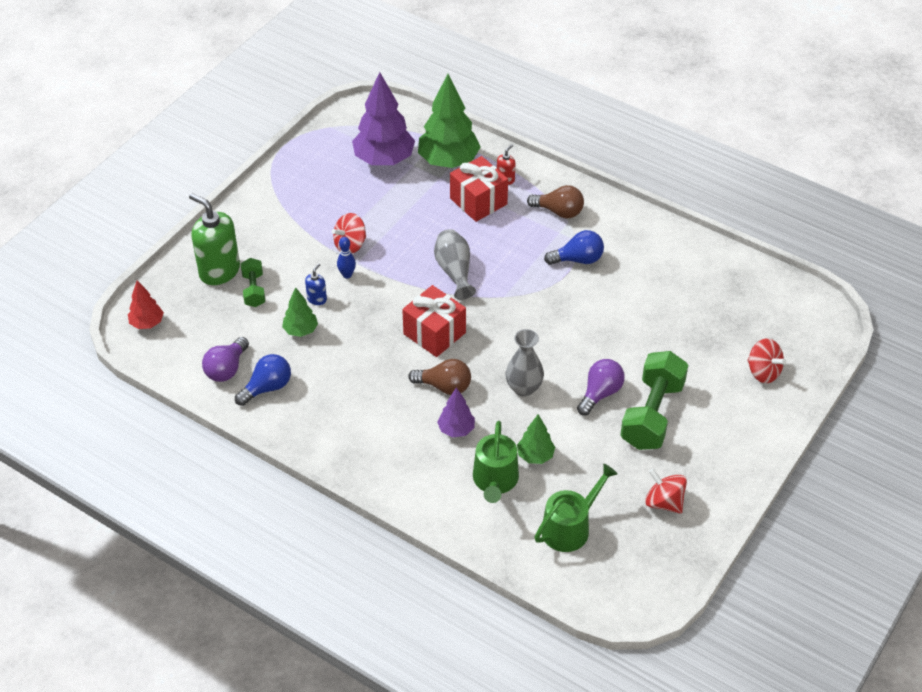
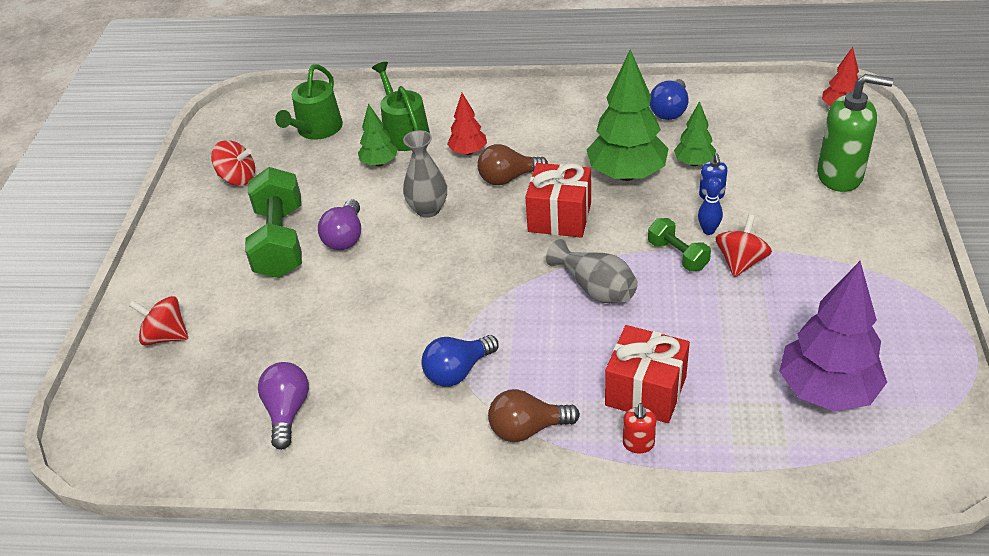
camera: 155 degrees right, 5 degrees down
(226, 369) = (722, 108): purple light bulb -> purple light bulb (287, 411)
(254, 290) = (783, 175): green dumbbell -> green dumbbell (677, 255)
(448, 161) = (741, 433): green tree -> green tree (627, 174)
(456, 429) = (468, 152): purple tree -> red tree

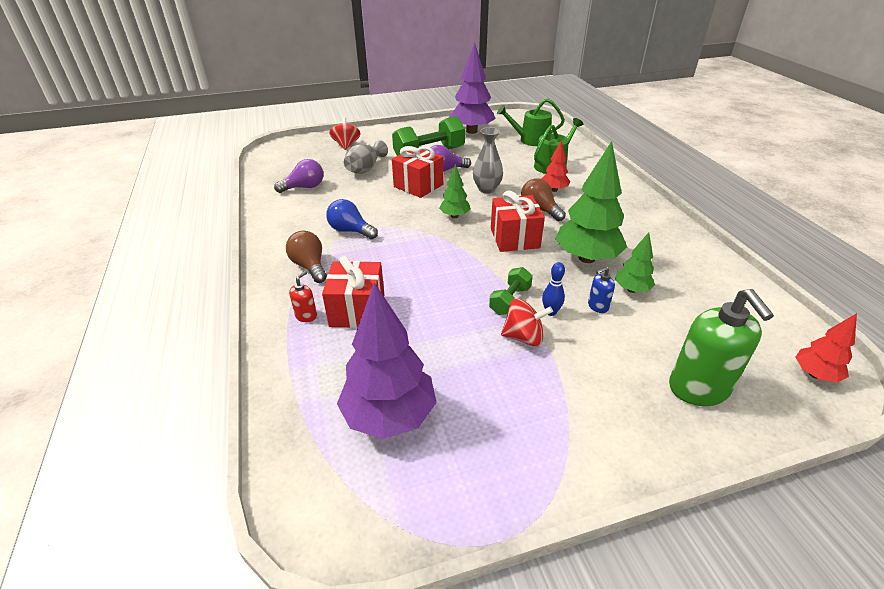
camera: 65 degrees right, 5 degrees down
(238, 178) = (471, 131): red spinning top -> purple tree
(373, 274) = (418, 186): none -> red gift
(379, 163) = (517, 164): green tree -> green tree (454, 216)
(595, 288) = (451, 268): grey vase -> grey vase (365, 168)
(638, 444) = (306, 316): red soap dispenser -> red soap dispenser turned 135 degrees clockwise
(669, 111) = (688, 264): blue light bulb -> none

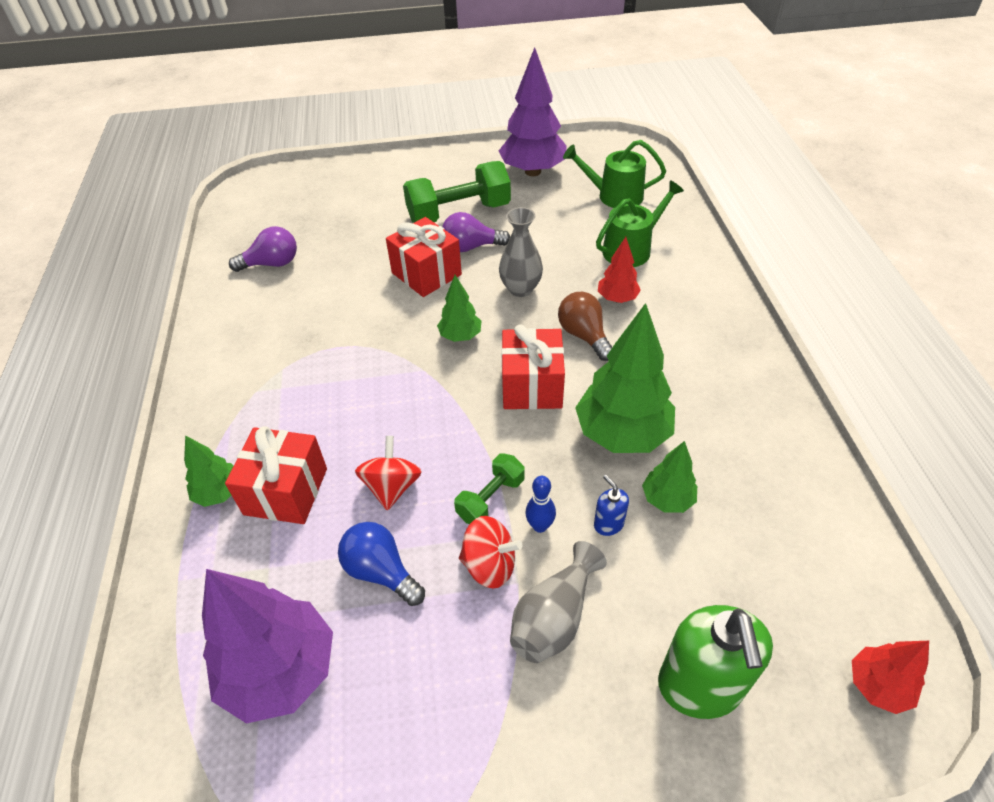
camera: 10 degrees right, 10 degrees up
(306, 316) = (219, 493): red soap dispenser -> green tree
(310, 266) = (244, 408): brown light bulb -> none
(346, 145) = (348, 187): red spinning top -> red spinning top (392, 487)
(350, 231) = (312, 350): blue light bulb -> blue light bulb (381, 571)
(365, 168) = (362, 234): grey vase -> grey vase (554, 617)
(597, 306) = (608, 524): blue soap dispenser -> blue soap dispenser turned 75 degrees clockwise

